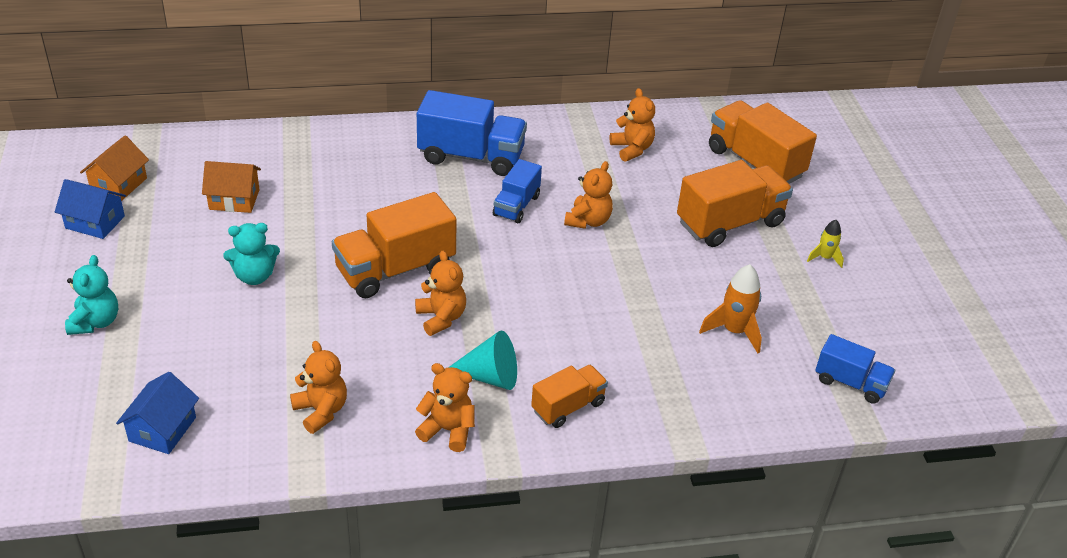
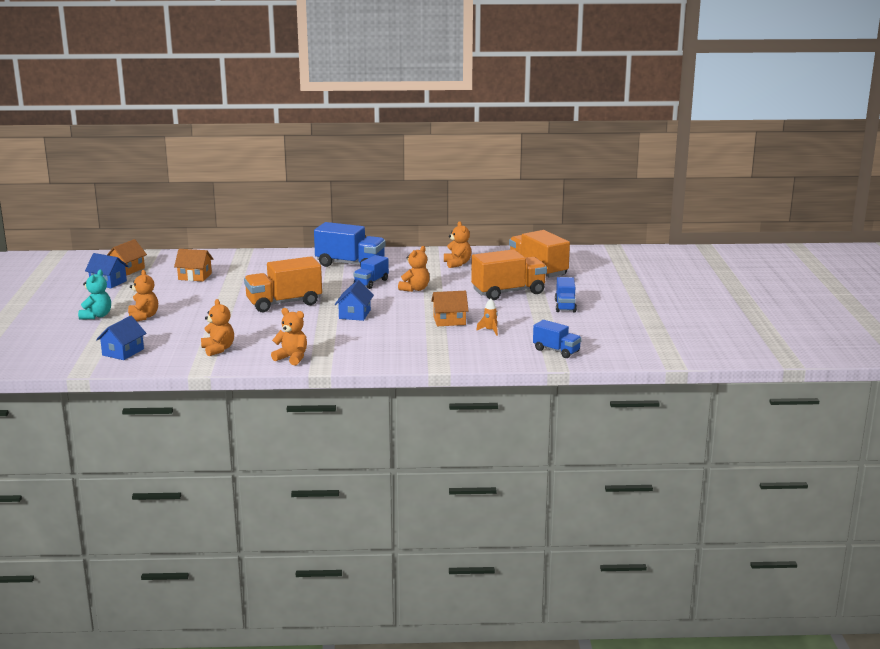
camera: 10 degrees right, 20 degrees down
(254, 276) = (197, 303): turquoise teddy bear -> none
(441, 318) = (305, 320): orange teddy bear -> orange teddy bear (143, 317)
(490, 376) = (326, 341): turquoise cone -> none
(514, 296) = (354, 314): none -> blue house
(568, 406) = (370, 353): orange truck -> none
(665, 306) = (449, 320): none -> orange house
(734, 331) = (490, 330): orange rocket -> orange rocket, size x0.60
(825, 258) = (565, 306): yellow rocket -> blue truck

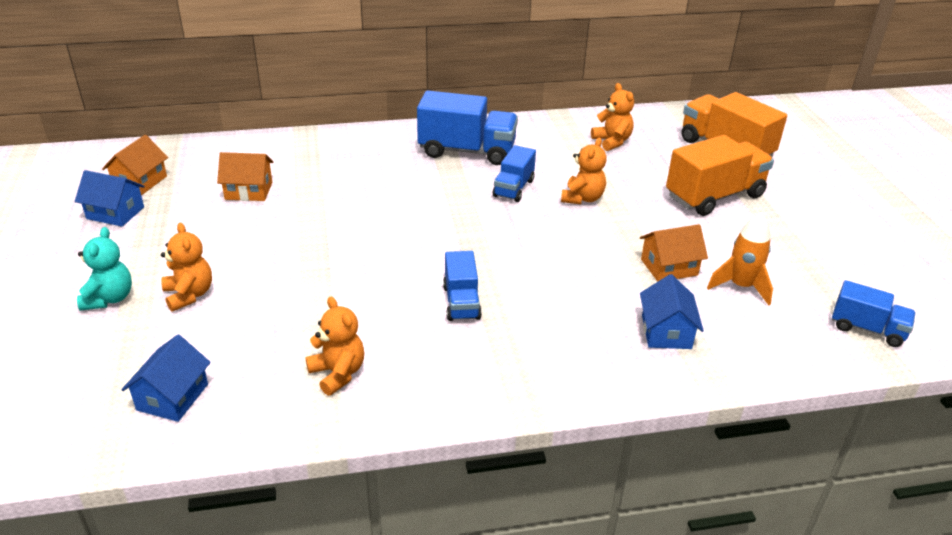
camera: 10 degrees left, 15 degrees up
(284, 303) = (404, 244): orange truck -> none
(292, 358) = (470, 387): orange teddy bear -> none
(354, 314) = (522, 262): blue house -> blue house (666, 332)
(490, 330) = (741, 286): orange rocket -> orange rocket, size x1.67
(565, 306) = (810, 222): blue truck -> blue truck (461, 302)

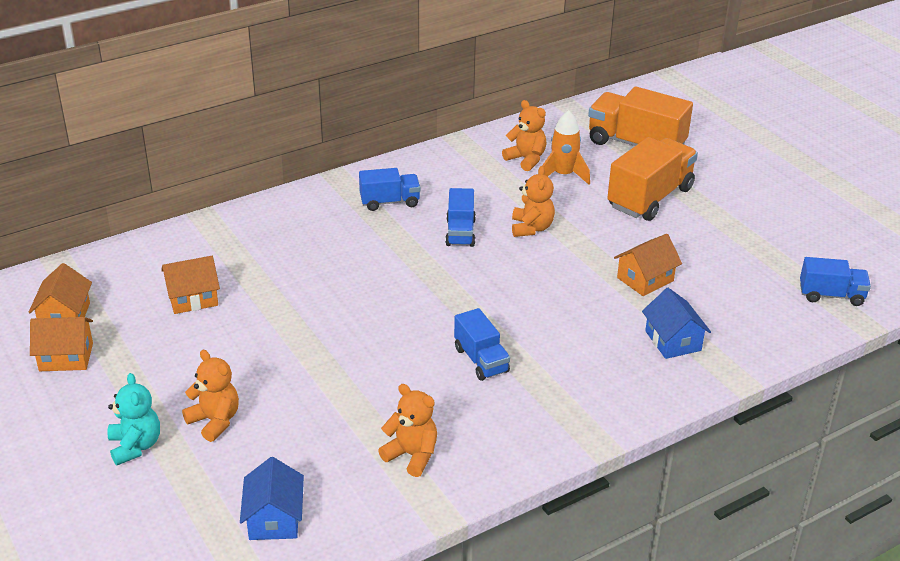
camera: 20 degrees left, 0 degrees up
(115, 213) = (66, 357): blue house -> orange house
(467, 151) = (390, 202): blue truck -> blue truck, size x0.58
(741, 286) = (714, 282): orange rocket -> orange rocket (563, 175)

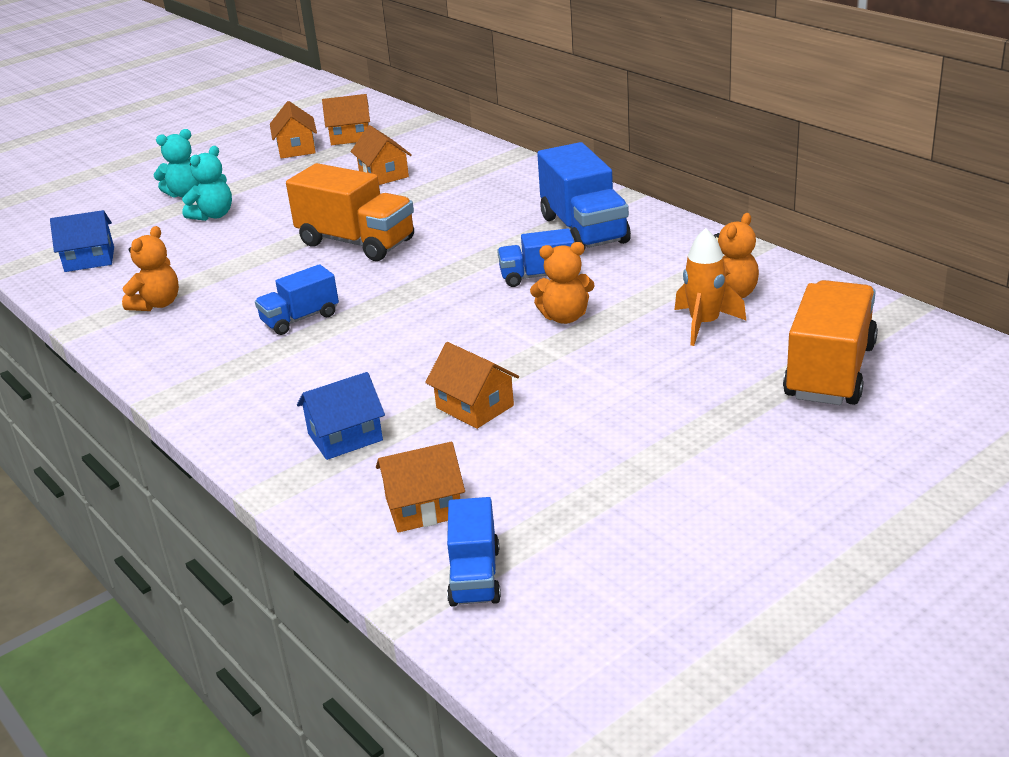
camera: 85 degrees right, 5 degrees down
(215, 421) = (213, 215): orange teddy bear -> turquoise teddy bear
(390, 202) = (584, 230): blue truck -> blue truck, size x1.73
(650, 198) = (681, 395): orange truck -> orange truck (356, 242)
(762, 310) = (423, 508): none -> orange house

